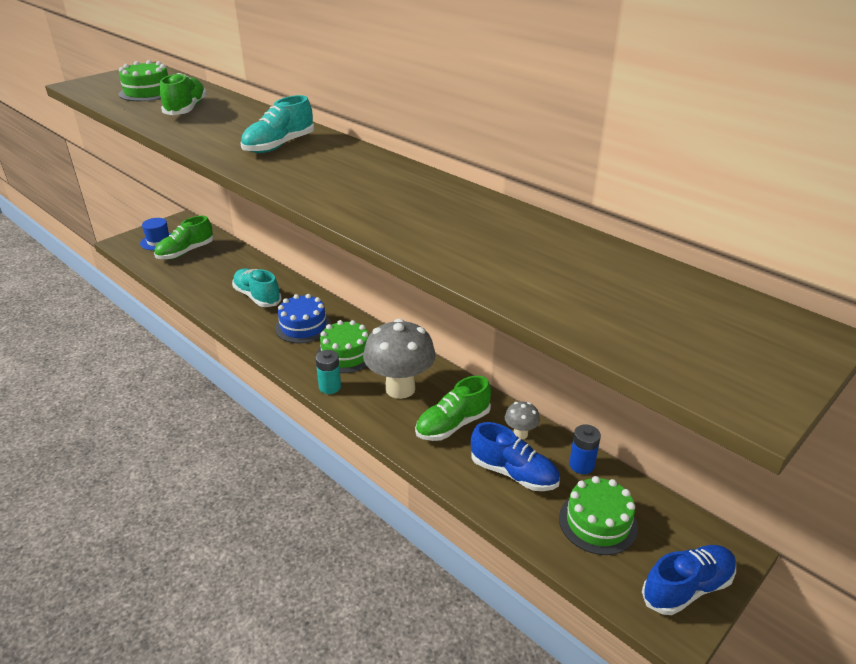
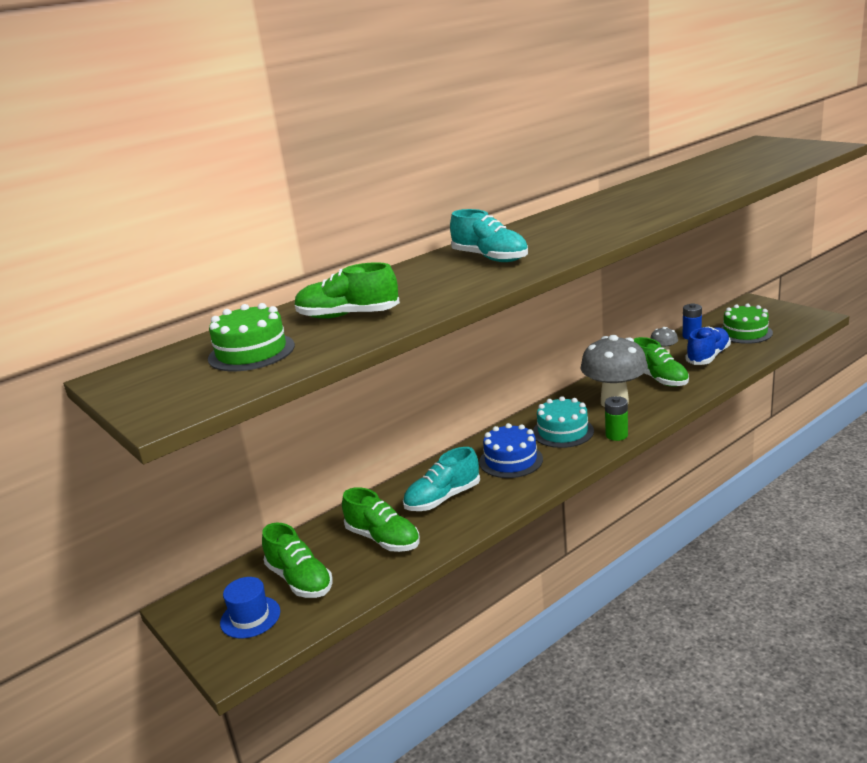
camera: 80 degrees left, 10 degrees down
(215, 276) = (383, 539): none -> green shoe
(330, 387) = (616, 435): turquoise battery -> green battery
(346, 354) = (563, 432): green cake -> turquoise cake
(687, 588) = (786, 313): blue shoe -> none

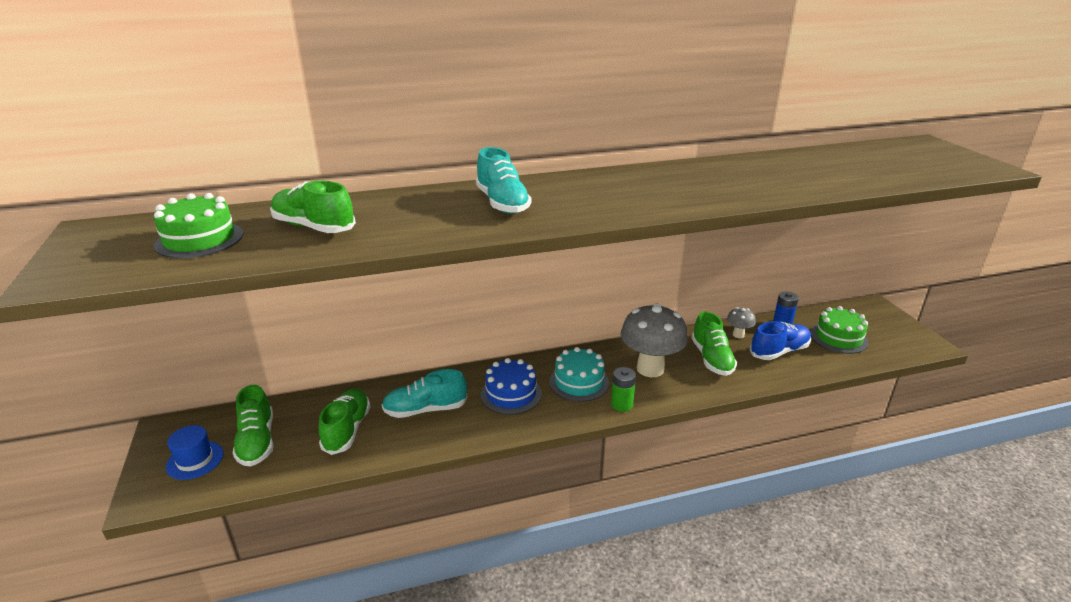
camera: 20 degrees right, 5 degrees up
(383, 539) = (347, 430): green shoe -> green shoe turned 150 degrees counterclockwise

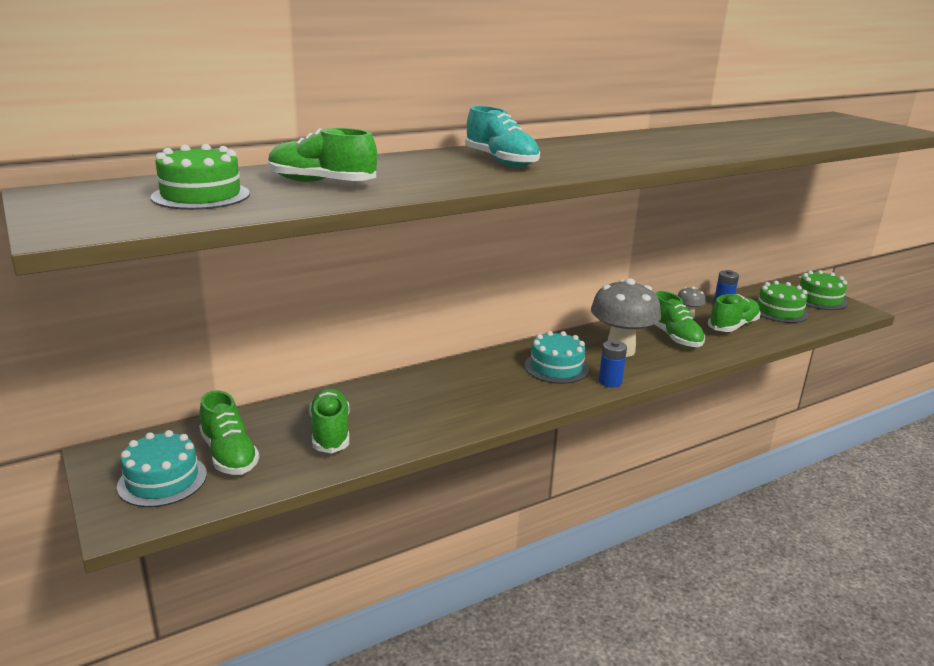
camera: 15 degrees left, 5 degrees down
(195, 460) = (162, 480): blue hat -> turquoise cake
(425, 409) = (408, 406): turquoise shoe -> none
(511, 394) = (492, 384): blue cake -> none
(621, 404) = (610, 382): green battery -> blue battery
(779, 351) = (733, 326): blue shoe -> green shoe
(890, 327) = (819, 299): none -> green cake

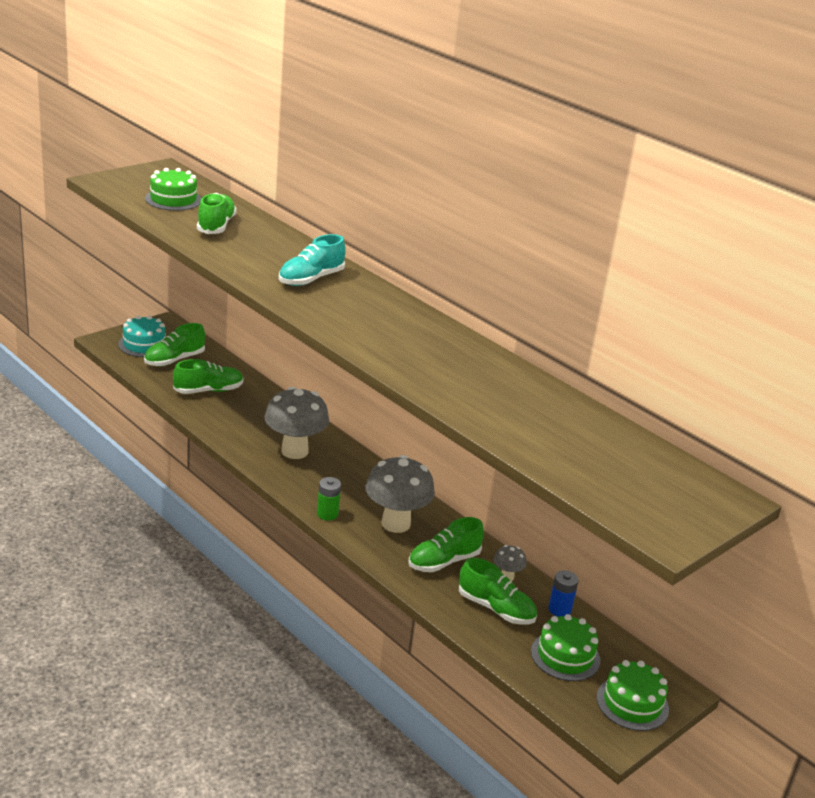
camera: 75 degrees right, 5 degrees up
(488, 387) = (294, 451): none -> grey mushroom
(556, 367) = (343, 485): turquoise cake -> none
(610, 382) = (327, 514): blue battery -> green battery

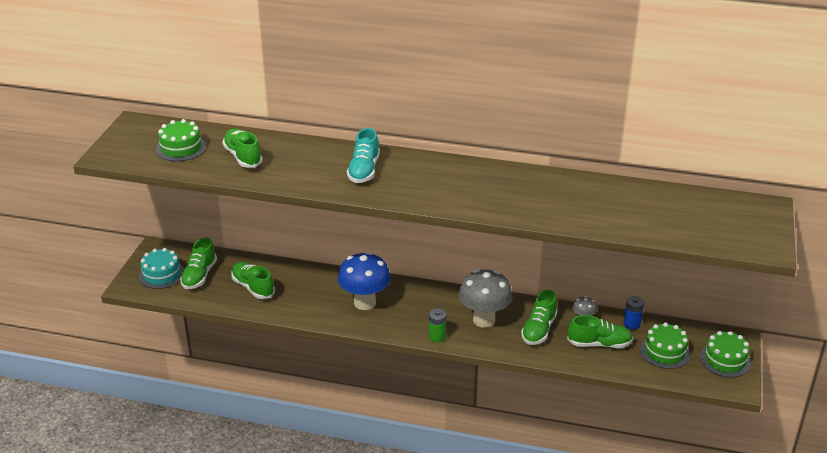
camera: 30 degrees left, 5 degrees up
(208, 390) = (253, 287): green shoe -> green shoe turned 75 degrees counterclockwise
(294, 451) = (364, 303): grey mushroom -> blue mushroom

